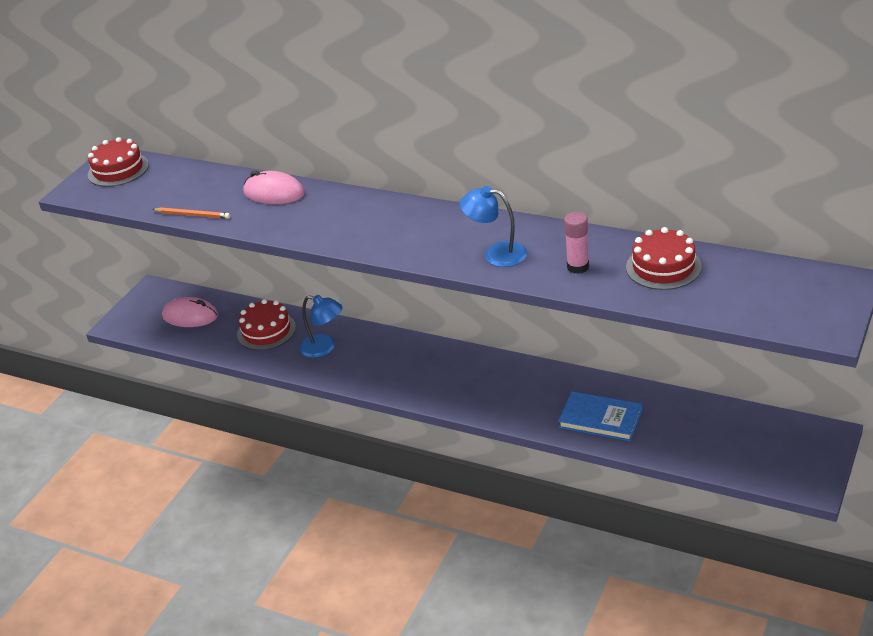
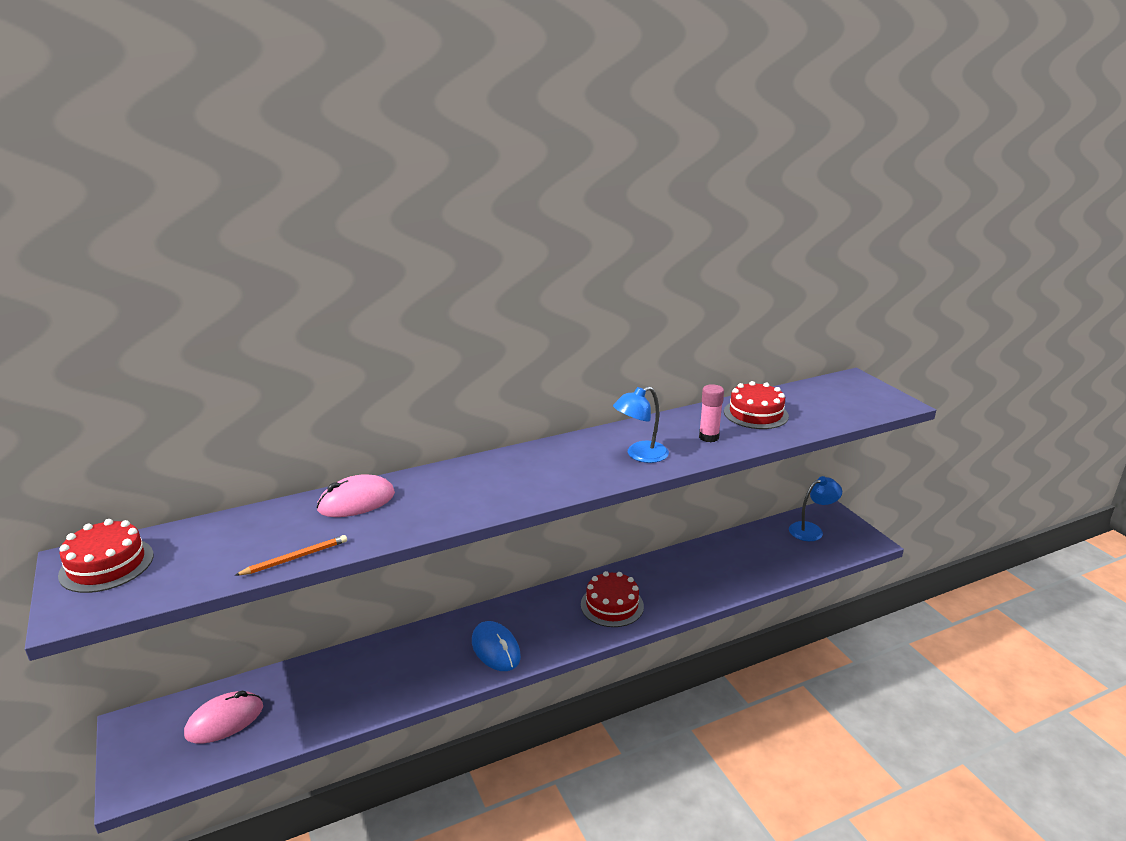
camera: 55 degrees left, 10 degrees down
(266, 331) = (338, 682): red cake -> red cake (612, 605)
(324, 348) = (421, 661): blue lamp -> blue lamp (811, 530)
(375, 370) = (495, 649): none -> blue mouse
(600, 419) = (708, 579): blue book -> none

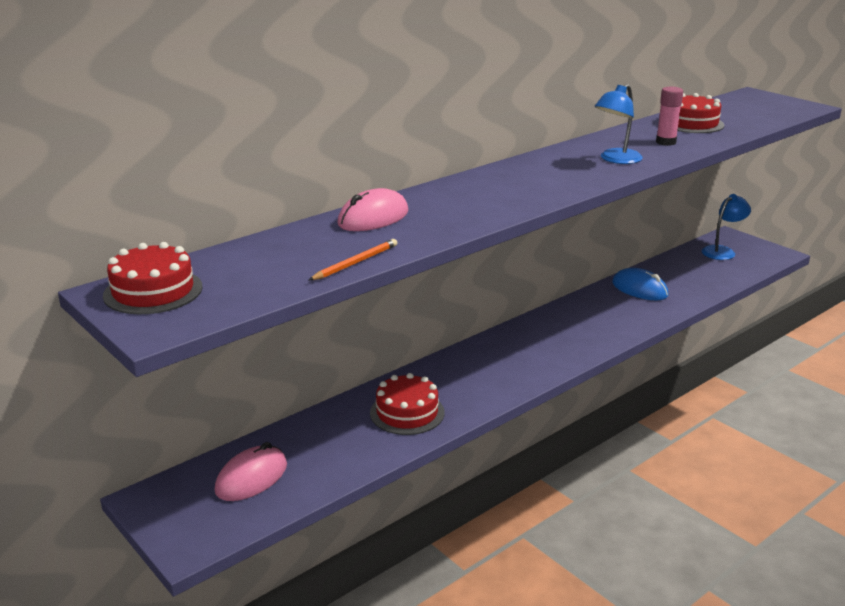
camera: 15 degrees left, 0 degrees up
(495, 649) = (492, 379): blue mouse -> blue mouse (639, 289)
(612, 605) = (580, 330): red cake -> red cake (407, 412)

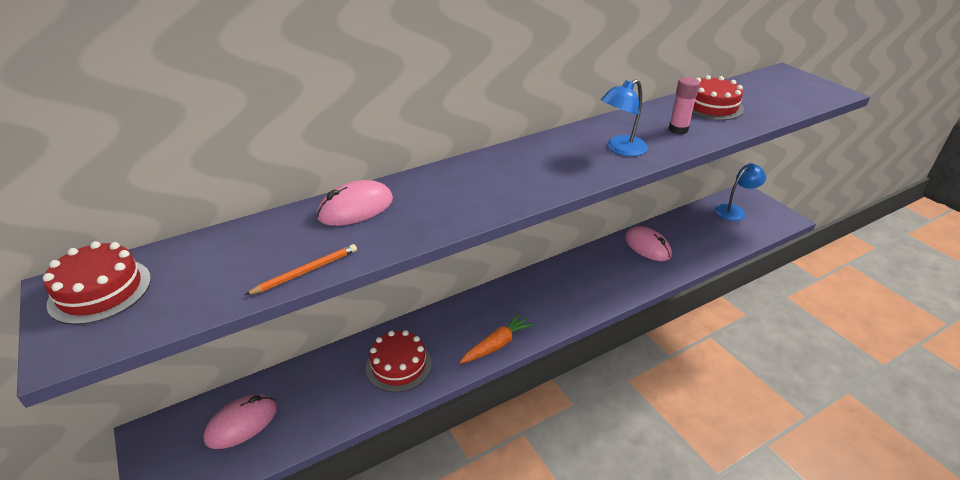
camera: 10 degrees right, 10 degrees up
(508, 385) = (497, 344): none -> orange carrot
(639, 289) = (647, 246): blue mouse -> pink mouse

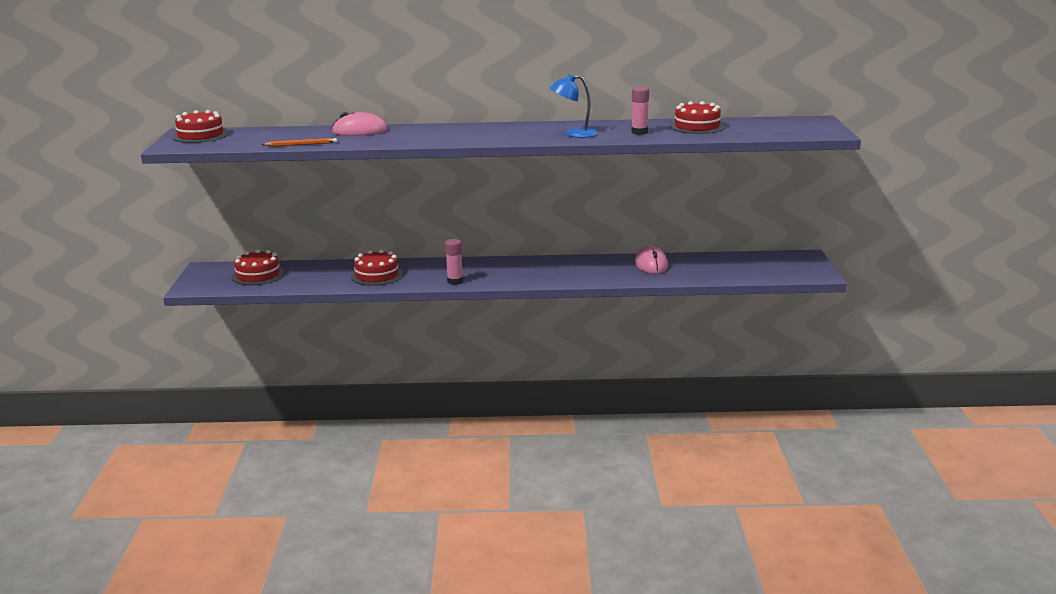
camera: 30 degrees right, 15 degrees down
(242, 424) = (258, 275): pink mouse -> red cake
(497, 344) = (455, 281): orange carrot -> pink glue stick
(734, 211) = (774, 262): blue lamp -> none

